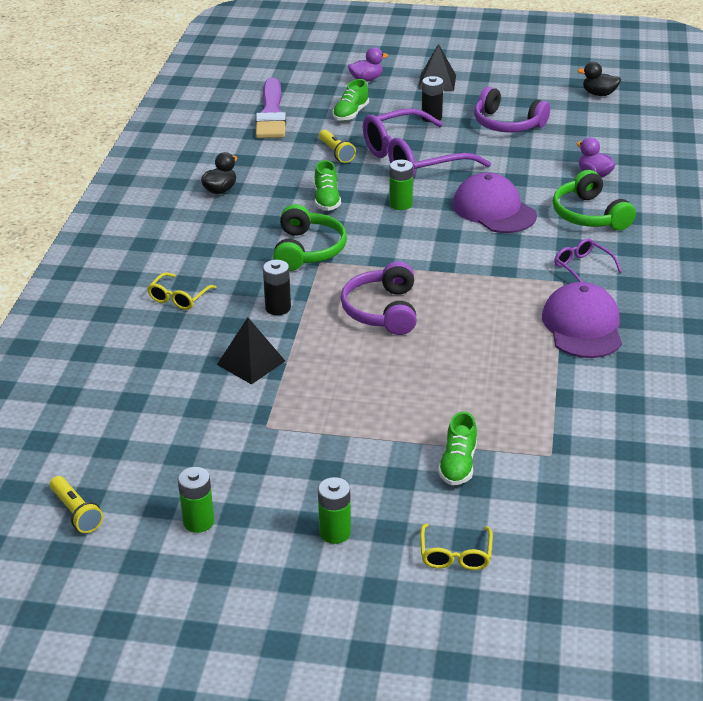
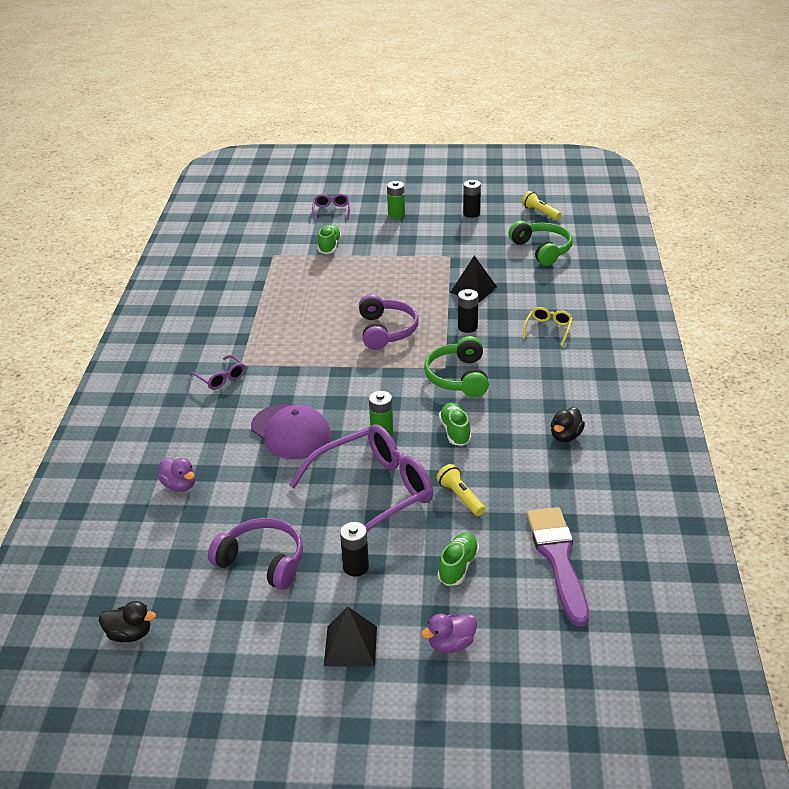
camera: 175 degrees right, 0 degrees up
(198, 522) = (471, 213): green battery -> black battery
(455, 555) = (331, 211): yellow glasses -> purple glasses
(582, 326) = (234, 330): purple cap -> none
(589, 215) = (200, 432): green headphones -> green headphones (542, 250)

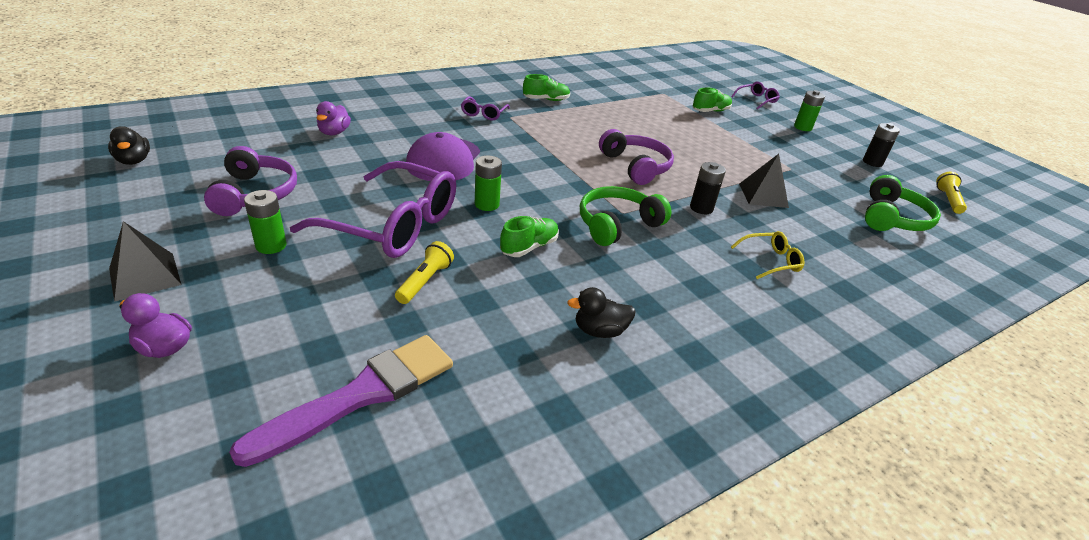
camera: 50 degrees right, 0 degrees up
(356, 567) = (271, 246): black battery -> green battery
(386, 331) = (635, 166): purple headphones -> purple headphones turned 75 degrees counterclockwise
(458, 566) = (305, 313): green shoe -> green shoe (546, 100)

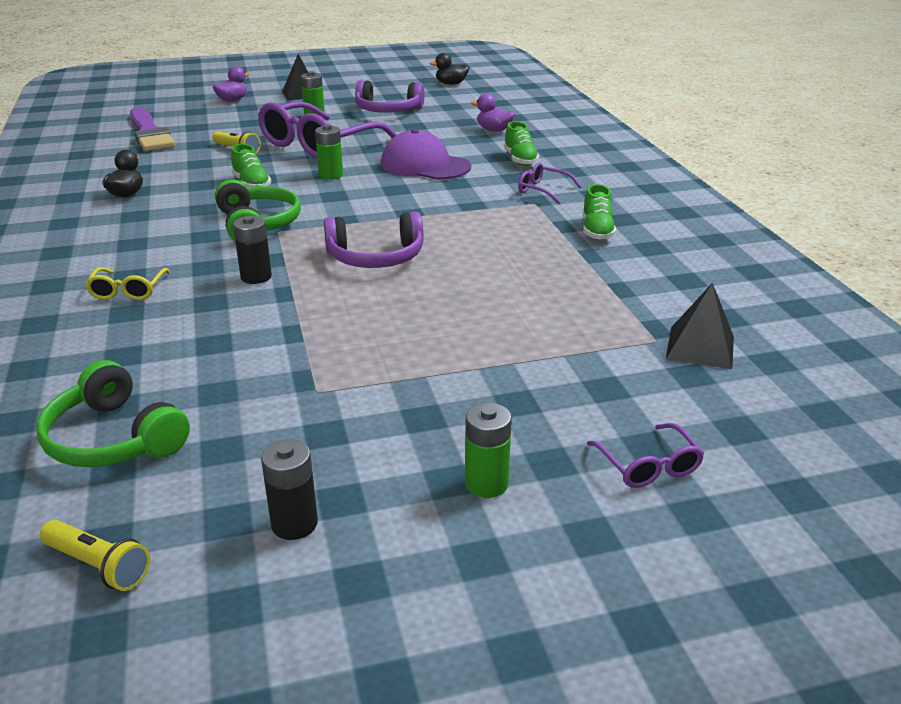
camera: 110 degrees right, 5 degrees down
(710, 111) = (570, 373): green shoe -> green shoe (520, 160)
(763, 195) = (256, 332): black pyramid -> black pyramid (700, 347)

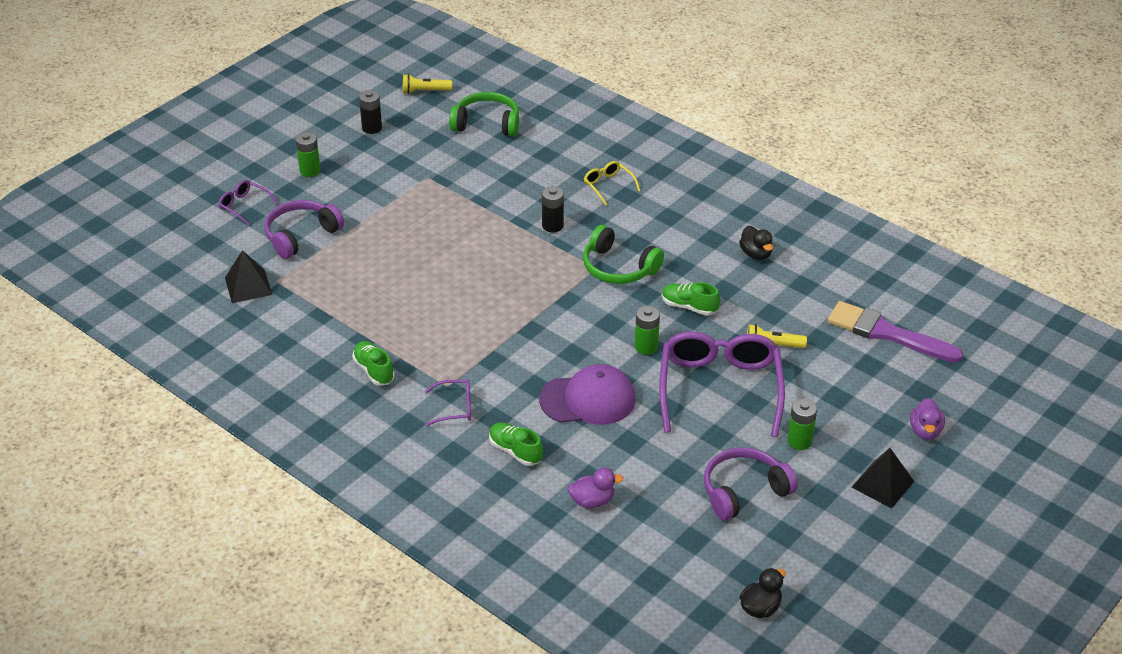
camera: 145 degrees right, 10 degrees up
(376, 257) = (501, 273): purple headphones -> purple headphones (301, 235)

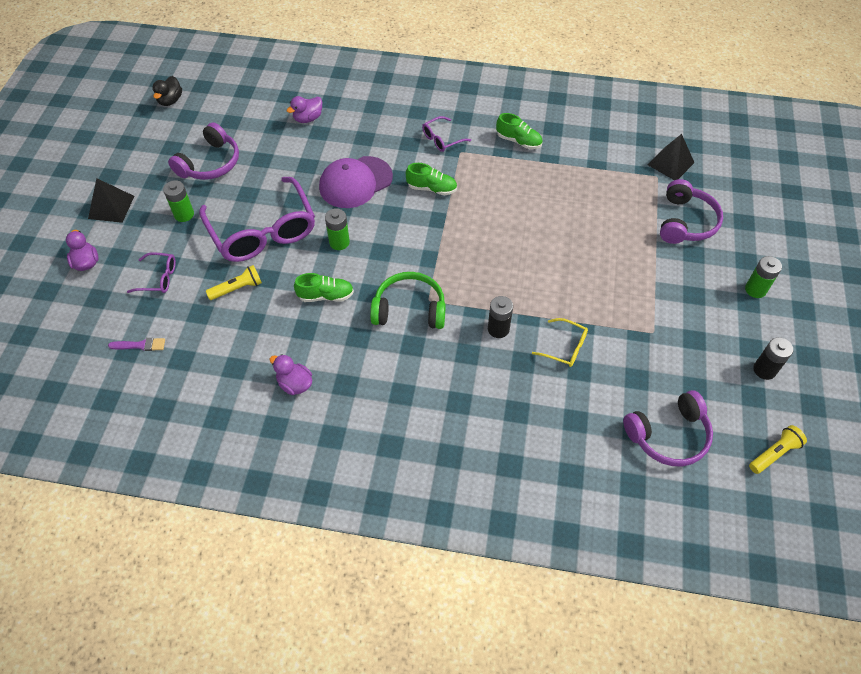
camera: 150 degrees right, 15 degrees up
(244, 206) = (759, 228): purple glasses -> purple glasses (158, 278)
(486, 124) = (668, 435): green headphones -> purple headphones
(515, 451) = (379, 128): green shoe -> green shoe (432, 188)
(608, 186) = (484, 406): yellow glasses -> yellow glasses (565, 347)
(756, 254) = (295, 384): black duck -> purple duck
(887, 333) = (140, 345): purple brush -> purple brush, size x0.43

